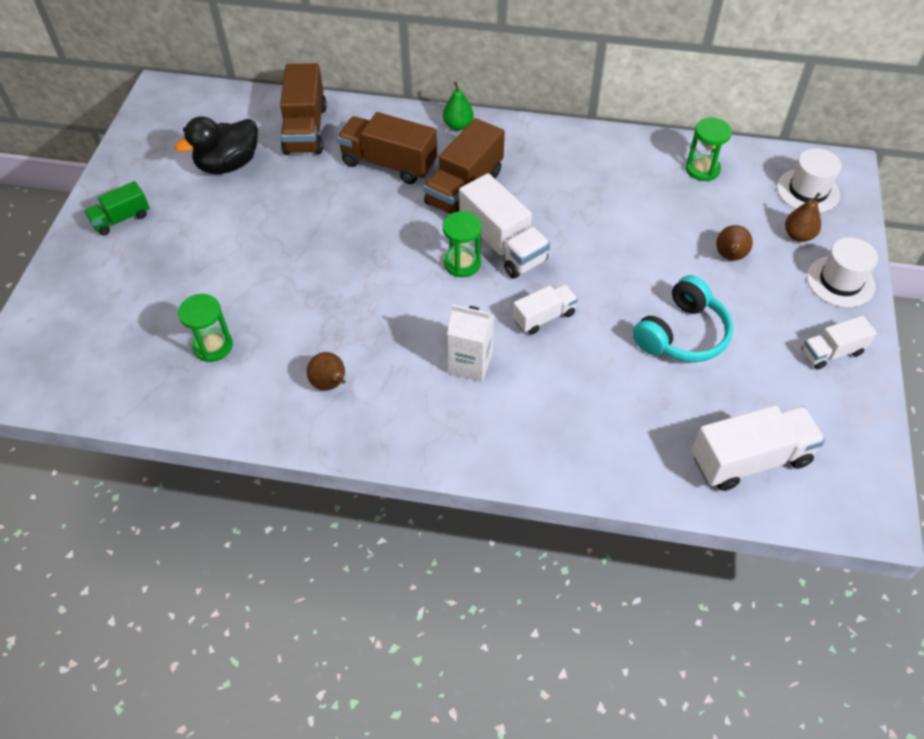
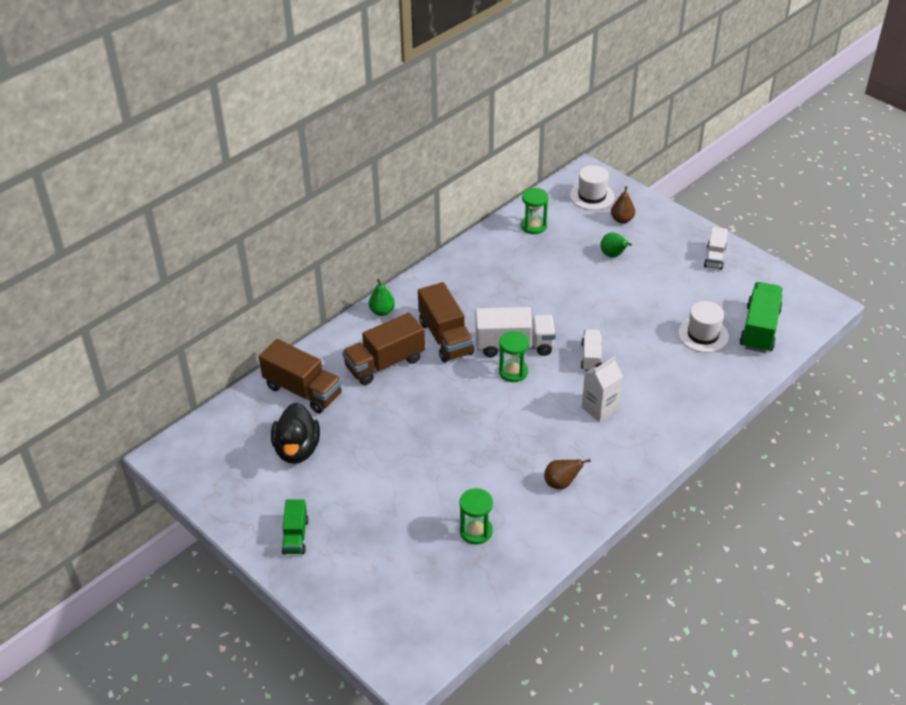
camera: 55 degrees left, 10 degrees down
(682, 334) = (654, 307): turquoise headphones -> none
(729, 256) = (613, 255): brown pear -> green pear
(750, 459) = (759, 329): white truck -> green truck
(840, 281) = (669, 224): white hat -> white hat (703, 334)

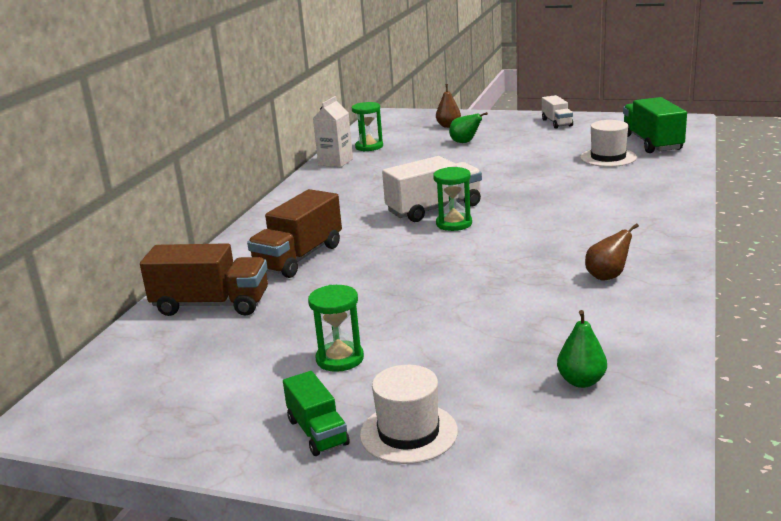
camera: 25 degrees left, 20 degrees down
(297, 449) = (246, 352): black duck -> none
(382, 311) = (260, 227): green pear -> green pear (581, 381)
(445, 337) = (352, 224): brown truck -> none
(476, 531) = (560, 343): green hourglass -> green hourglass (340, 359)
(591, 357) = (522, 195): white truck -> none
(592, 196) = (405, 122): white hat -> white hat (408, 433)
(600, 408) = (575, 220): white carton -> white carton (335, 162)

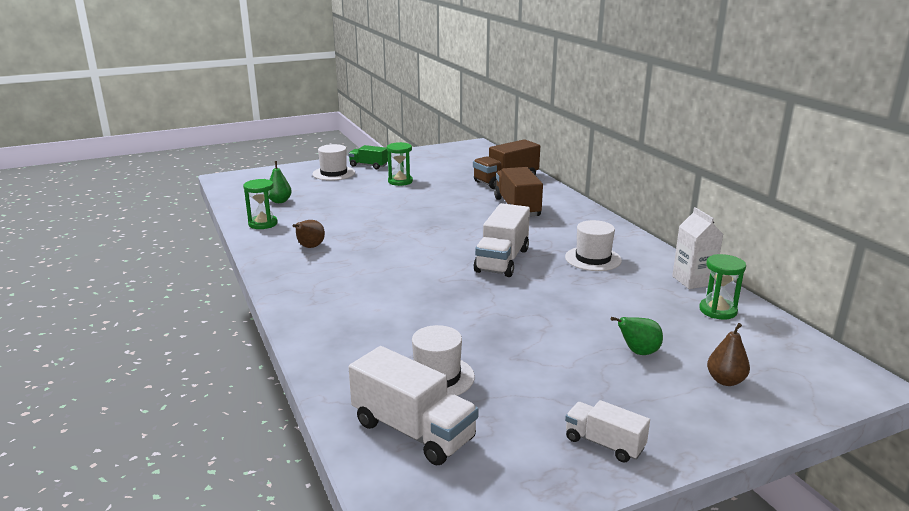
camera: 135 degrees right, 0 degrees up
(361, 191) = (593, 259): none -> white hat
(454, 224) = (464, 253): green hourglass -> green hourglass (263, 224)
(651, 143) = (413, 431): green truck -> white truck

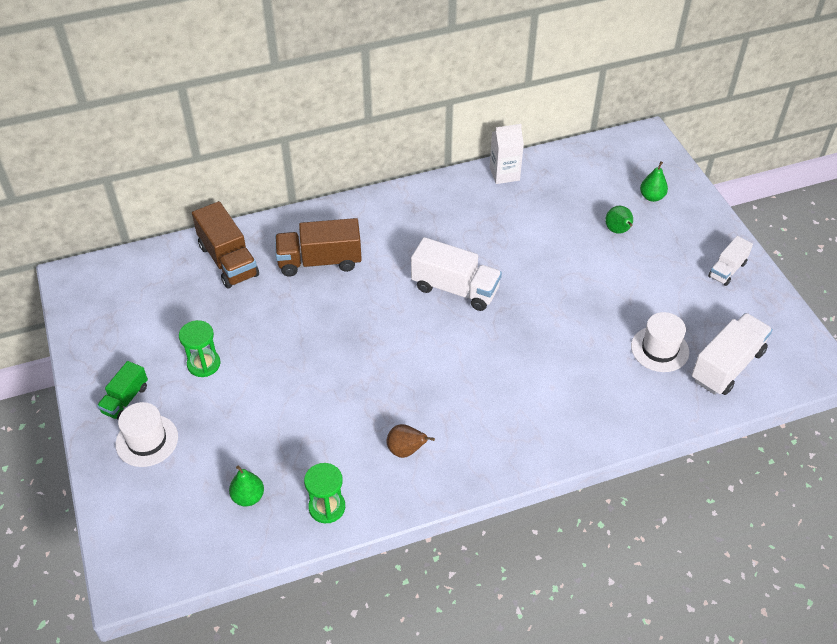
camera: 85 degrees left, 25 degrees up
(593, 259) = (457, 225): white hat -> none
(718, 310) = (555, 174): green hourglass -> none
(725, 381) = (651, 197): brown pear -> green pear

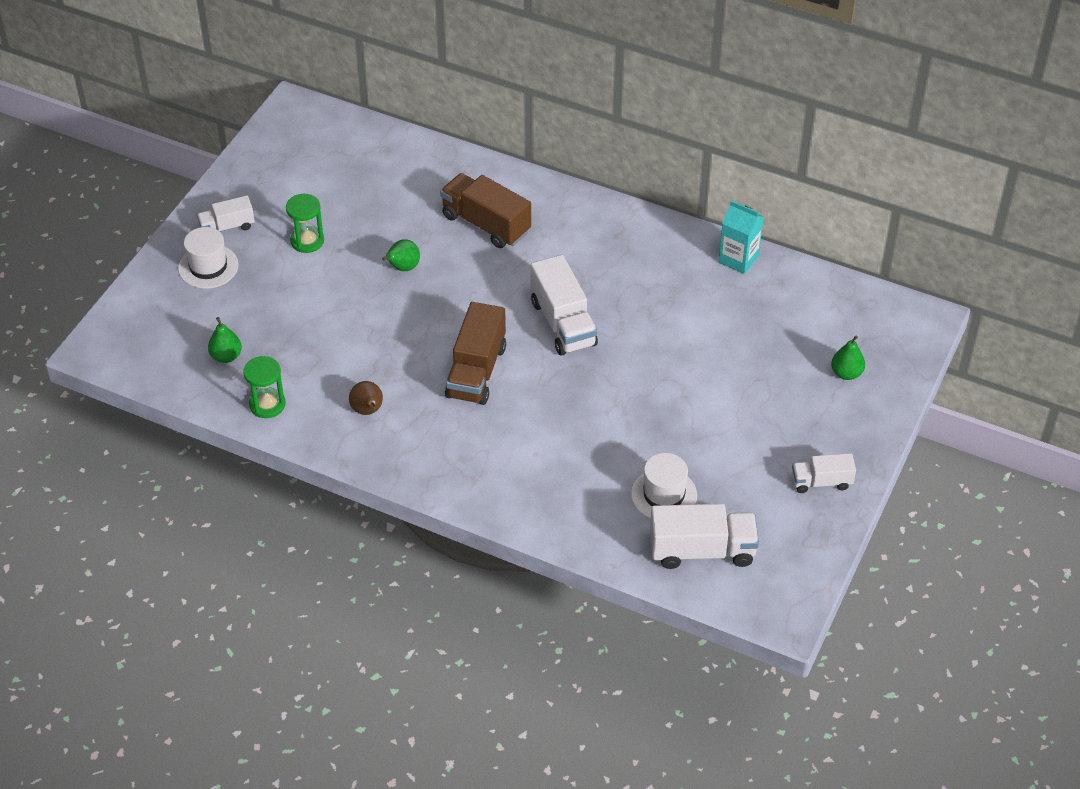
camera: 45 degrees right, 0 degrees up
(125, 399) = (227, 227): green truck -> white truck
(228, 260) = (418, 174): brown truck -> brown truck (476, 371)
(504, 174) = (738, 259): white carton -> turquoise carton
(618, 231) = (770, 379): green pear -> green pear (403, 268)

